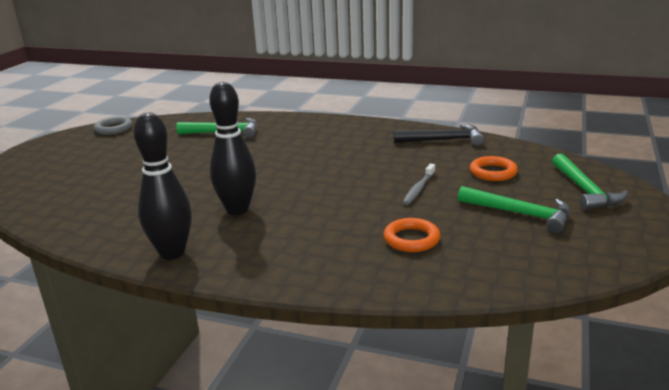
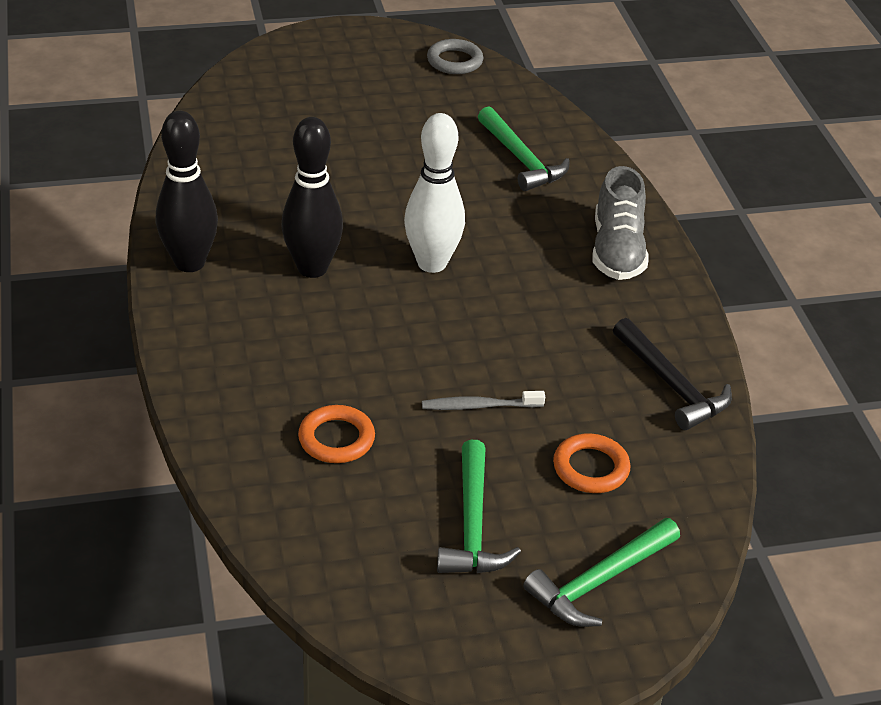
camera: 55 degrees right, 15 degrees up
(280, 173) = (432, 263): none -> white bowling pin
(328, 128) = (617, 251): none -> grey shoe

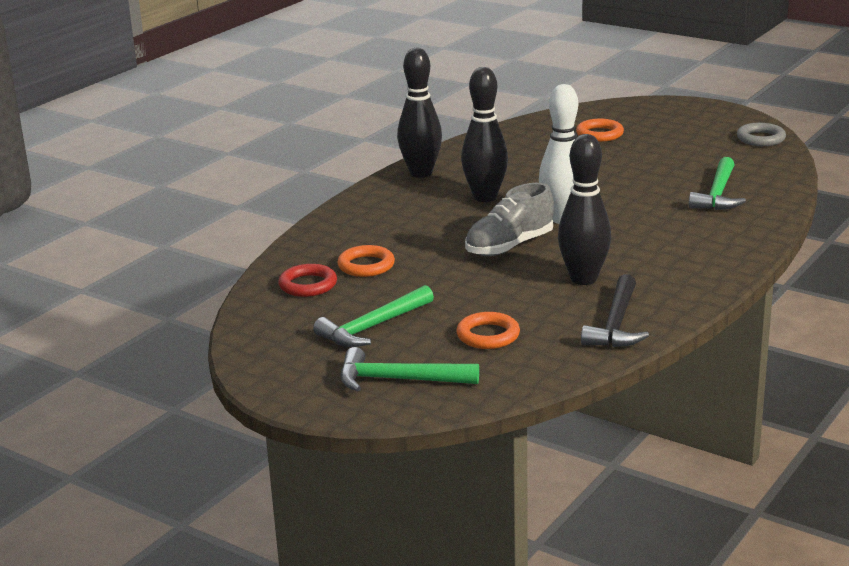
camera: 50 degrees right, 15 degrees down
(295, 116) = (599, 134): none -> orange ring
(317, 504) = (308, 285): none -> red ring
(479, 406) = (472, 285): grey toothbrush -> none
(565, 339) = (583, 279): none -> black bowling pin
(617, 251) = (703, 255): grey shoe -> grey shoe (509, 246)

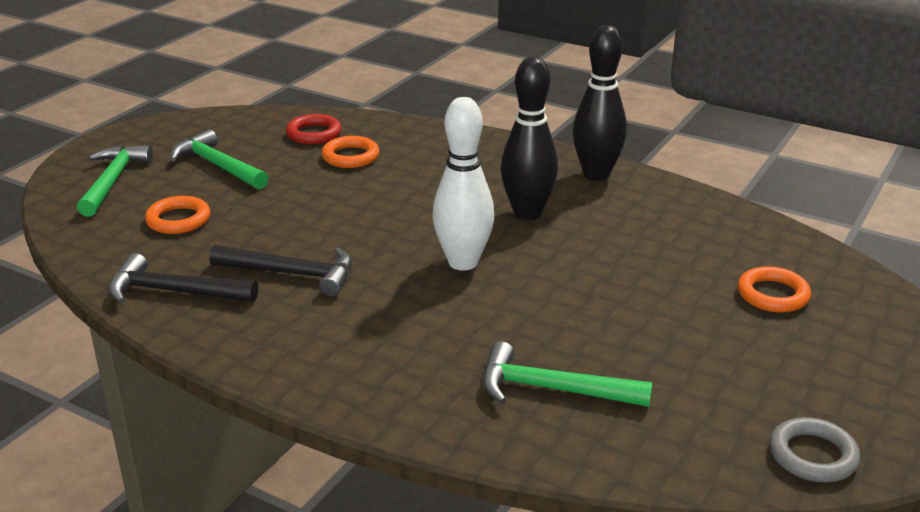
camera: 85 degrees right, 5 degrees up
(509, 246) = (386, 229): grey shoe -> none
(583, 279) = (292, 274): black bowling pin -> black hammer

